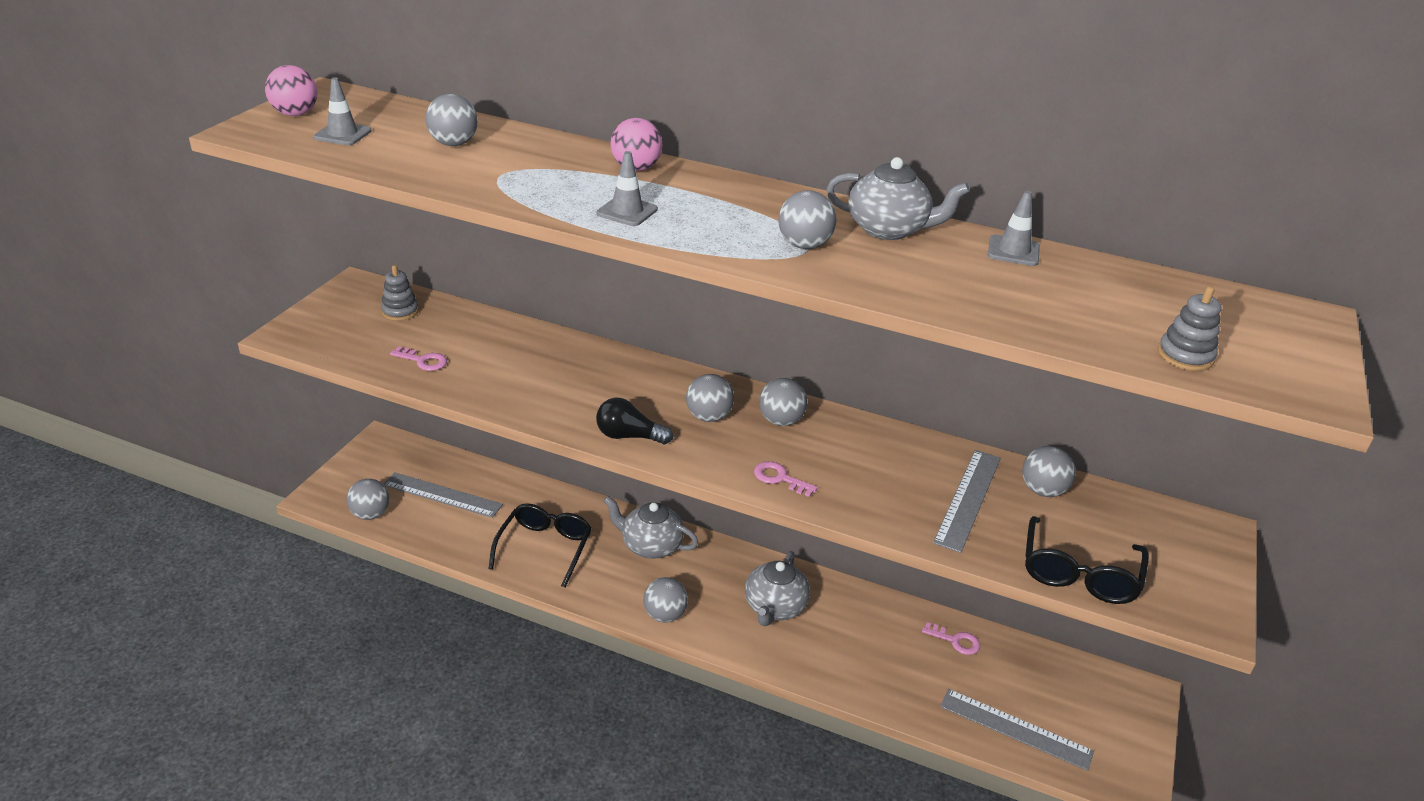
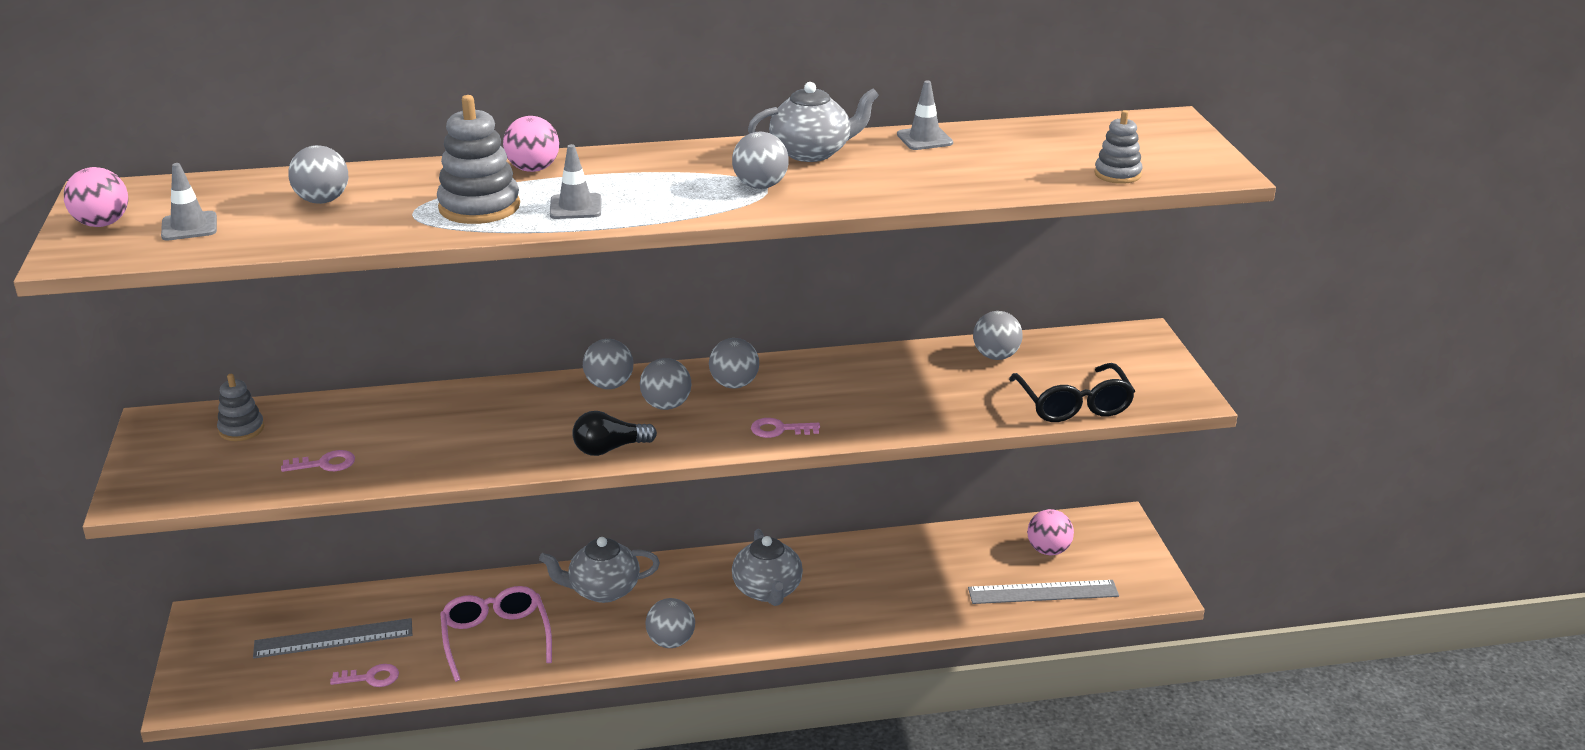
camera: 30 degrees left, 5 degrees down
(370, 514) = (267, 690): grey ball -> grey ball (609, 385)
(545, 548) = (496, 638): black glasses -> pink glasses
(555, 186) = (479, 207): none -> grey stacking toy
(955, 641) = (944, 548): pink key -> pink key (371, 678)
(968, 499) = (946, 385): grey ruler -> none
(1052, 690) = (1048, 550): none -> pink ball

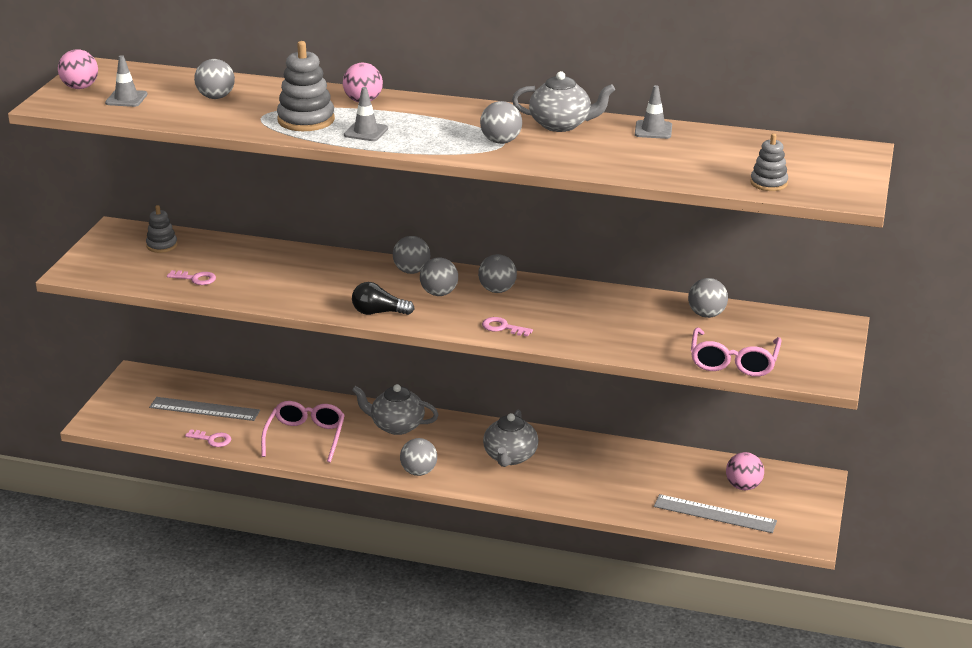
camera: 25 degrees right, 0 degrees up
(1073, 405) = (733, 362): black glasses -> pink glasses

